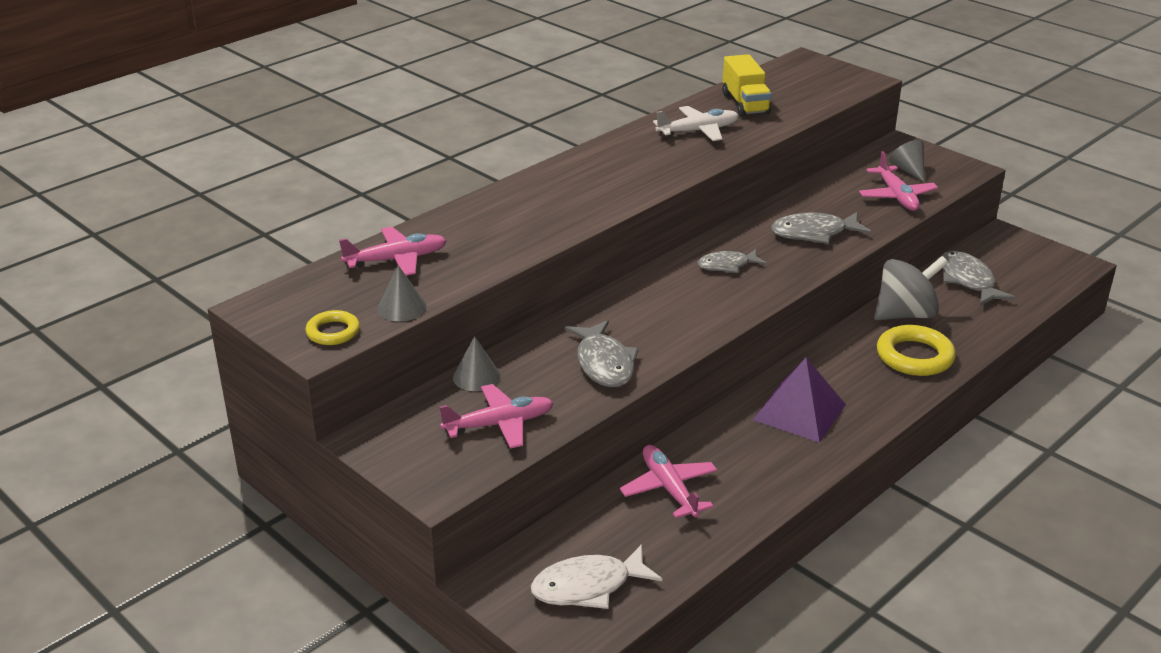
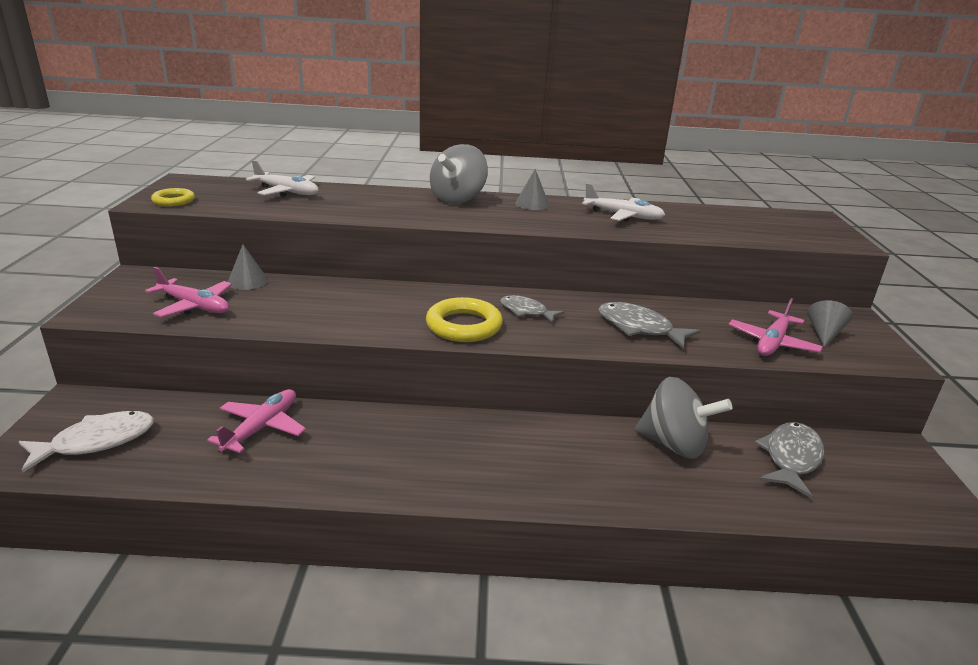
camera: 45 degrees right, 5 degrees down
(396, 260) = (286, 192): pink plane -> white plane
(402, 308) = (227, 207): grey cone -> grey cone (532, 204)
(551, 183) = (458, 199): none -> grey spinning top
(588, 586) = (96, 442): white fish -> white fish turned 120 degrees clockwise
(604, 363) = (319, 313): grey fish -> none
(745, 104) = (699, 218): yellow truck -> none
(799, 412) = (443, 447): purple pyramid -> none
(914, 356) = (618, 476): yellow ring -> yellow ring (464, 326)

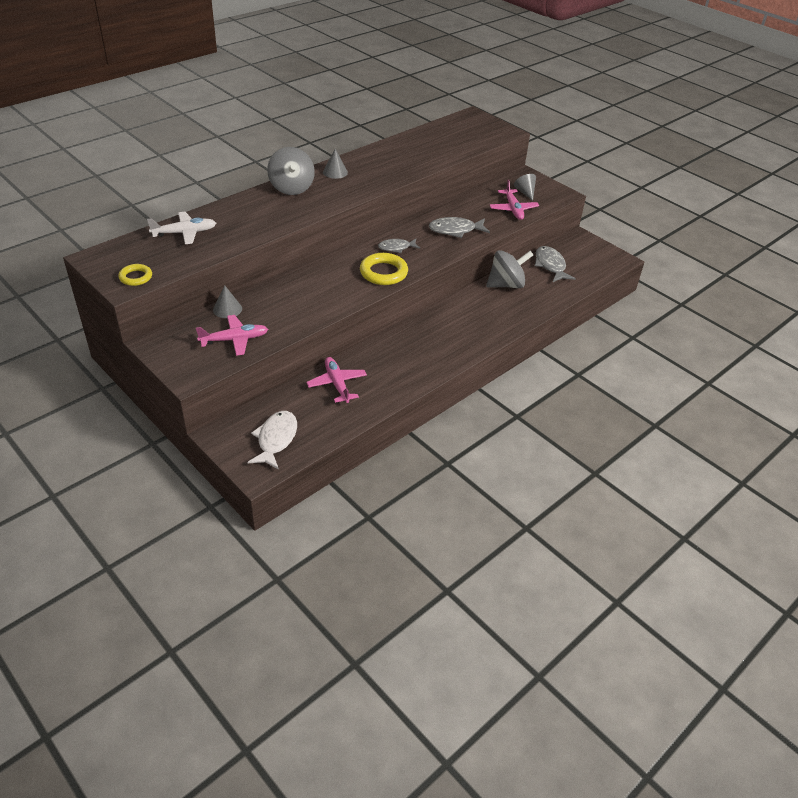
camera: 45 degrees left, 15 degrees up
(622, 216) = (392, 159): white plane -> none

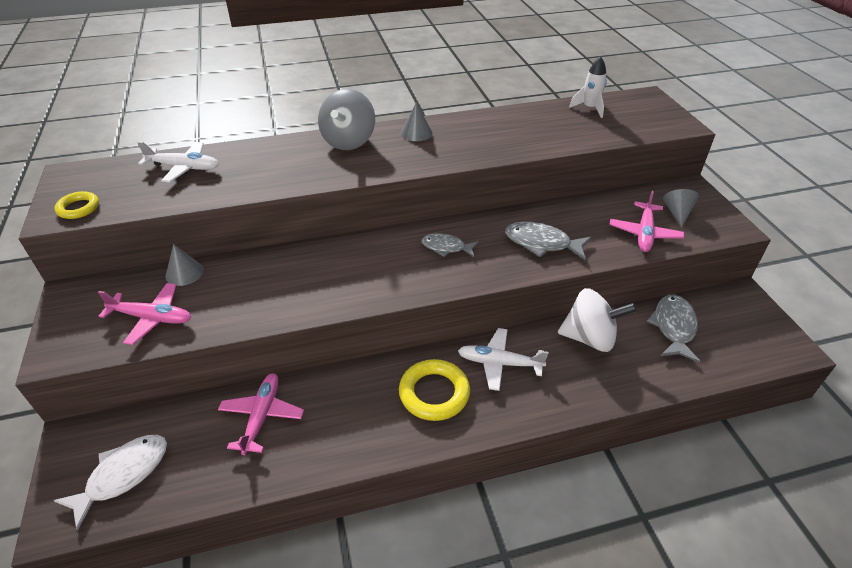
camera: 30 degrees right, 0 degrees up
(383, 273) = (403, 278): yellow ring -> yellow ring (434, 393)
(440, 131) = (589, 108): none -> white rocket
(462, 313) = (499, 363): none -> white plane
(506, 285) = (590, 338): grey spinning top -> white spinning top

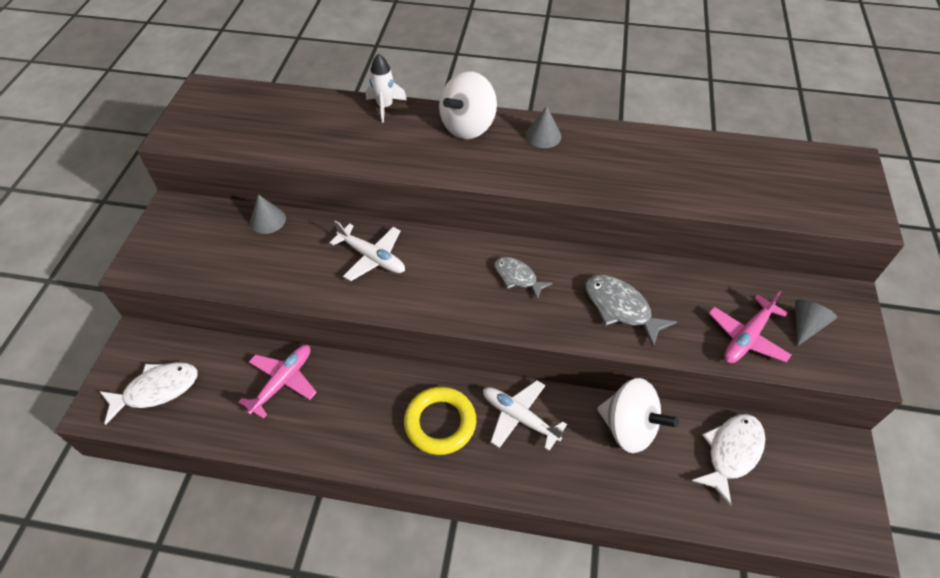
camera: 25 degrees right, 10 degrees up
(78, 208) = (194, 132): yellow ring -> none
(151, 318) = (221, 258): pink plane -> none
(183, 167) = (300, 112): white plane -> white plane (372, 257)
(349, 141) = (468, 126): grey spinning top -> white spinning top
(589, 108) = (764, 159): white rocket -> white rocket (385, 107)
(673, 327) = (731, 453): grey fish -> white fish

